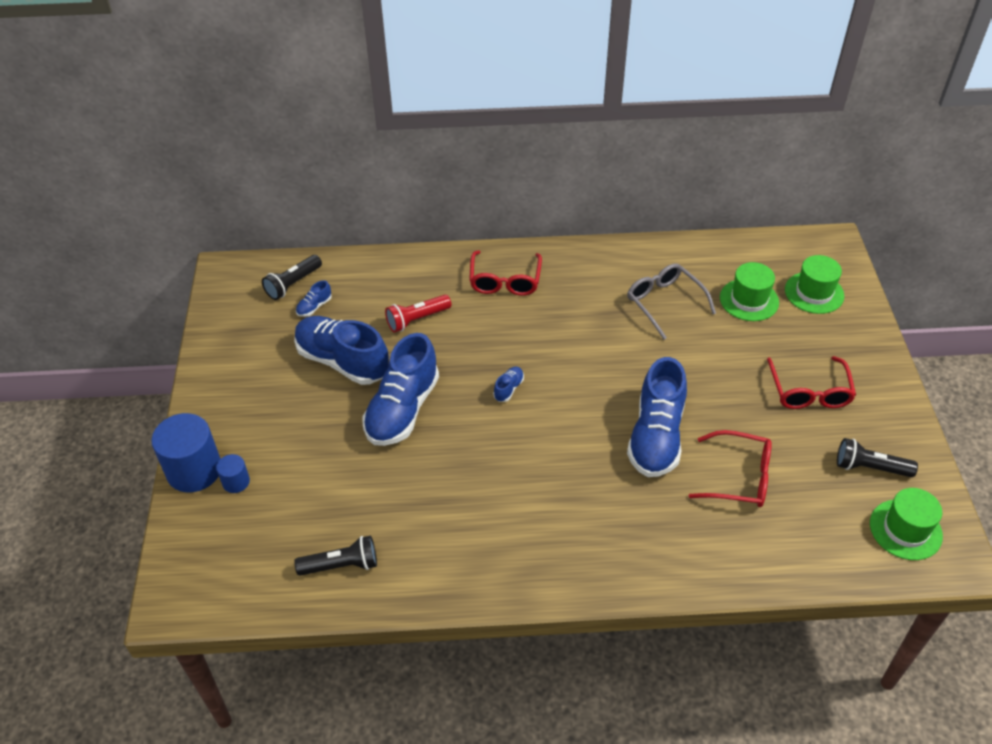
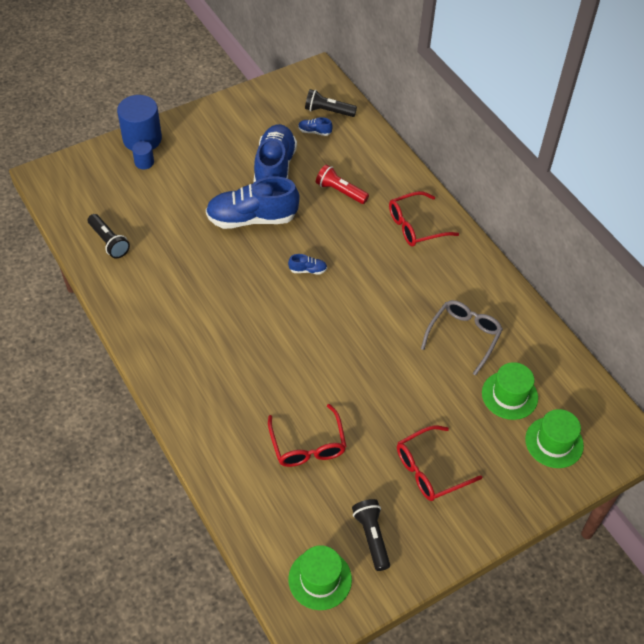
camera: 60 degrees right, 5 degrees up
(656, 437) = (316, 377): blue shoe -> none

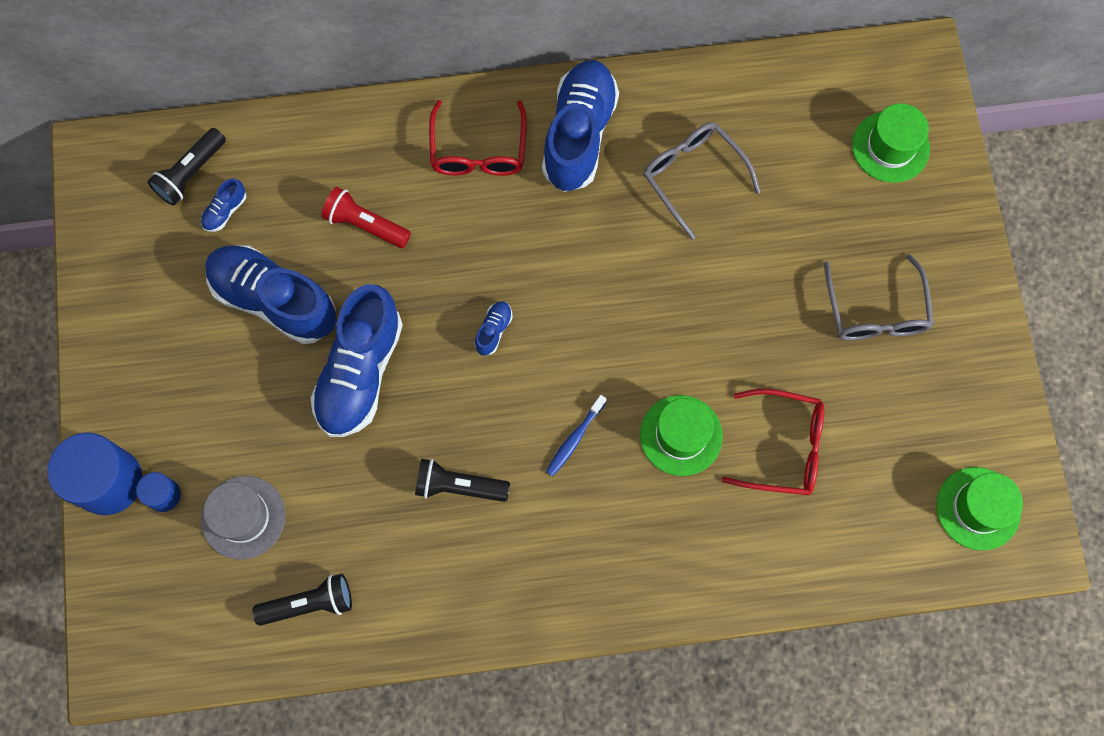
camera: 65 degrees left, 20 degrees up
(146, 198) = (243, 517): none -> grey hat
(260, 331) = (574, 438): none -> blue toothbrush
(340, 191) = (365, 225): red flashlight -> red flashlight turned 60 degrees clockwise
(371, 537) = (942, 422): black flashlight -> black flashlight (458, 486)
(430, 470) = (875, 311): red glasses -> grey glasses
(455, 270) = (579, 134): none -> blue shoe
(509, 395) = (804, 164): green hat -> green hat (681, 435)

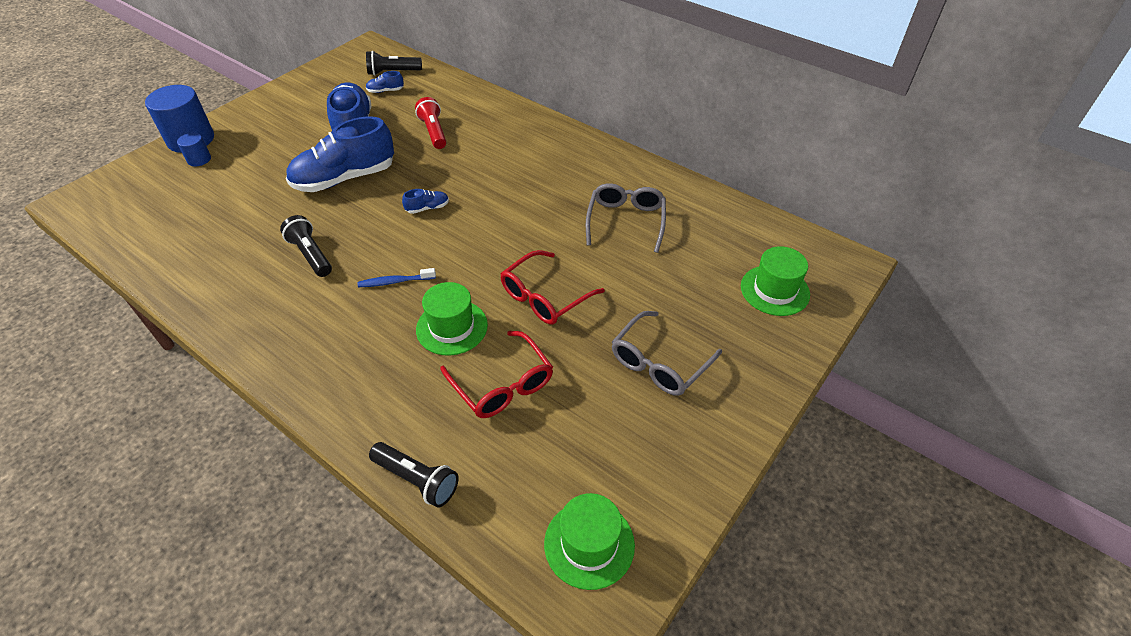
camera: 45 degrees right, 25 degrees down
(243, 517) = (210, 191): grey hat -> none
(309, 603) = (174, 244): black flashlight -> black flashlight (417, 480)
(478, 151) = (526, 141): red glasses -> red glasses (544, 297)
(579, 134) = (586, 166): blue shoe -> none

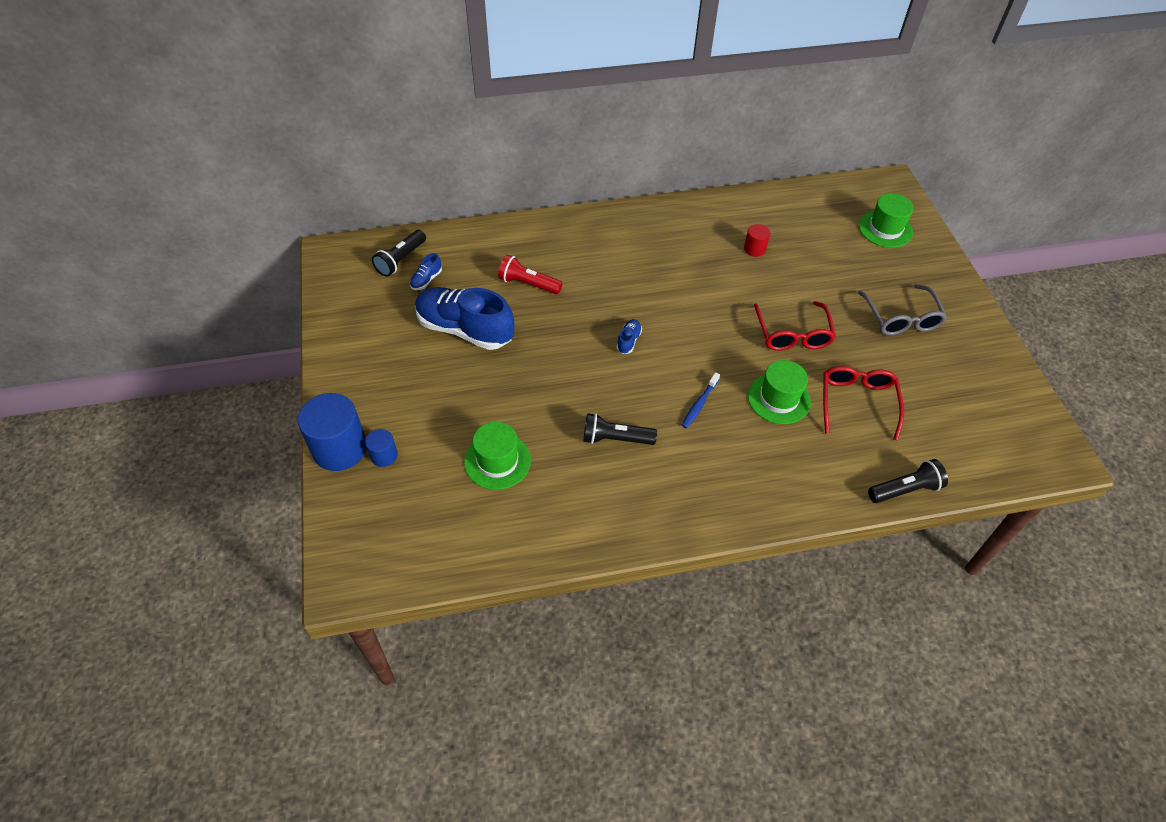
camera: 50 degrees left, 5 degrees up
(344, 178) = (532, 370): blue shoe -> none
(502, 385) = (857, 402): red glasses -> red glasses turned 90 degrees counterclockwise
(589, 544) = (1013, 434): green hat -> green hat (497, 461)
(626, 221) = (754, 249): grey glasses -> red cylinder

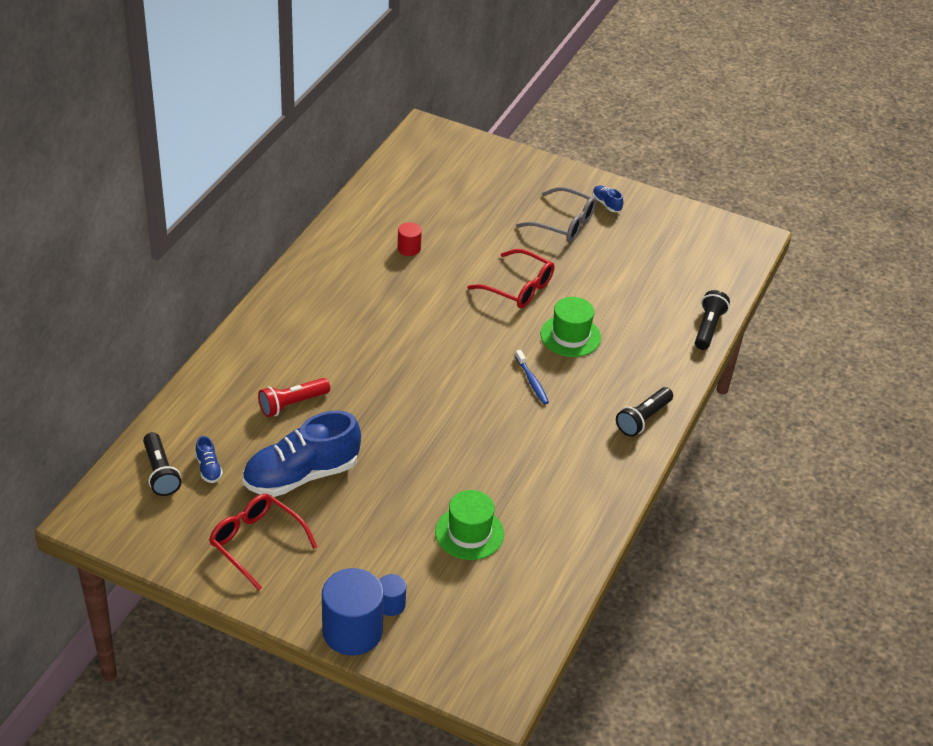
camera: 55 degrees left, 10 degrees down
(615, 439) = (517, 449): black flashlight -> black flashlight (643, 419)
(628, 341) = (426, 381): blue shoe -> blue shoe (606, 204)
(857, 402) = (615, 299): red glasses -> red glasses (256, 543)
(885, 229) = (469, 168): green hat -> none

